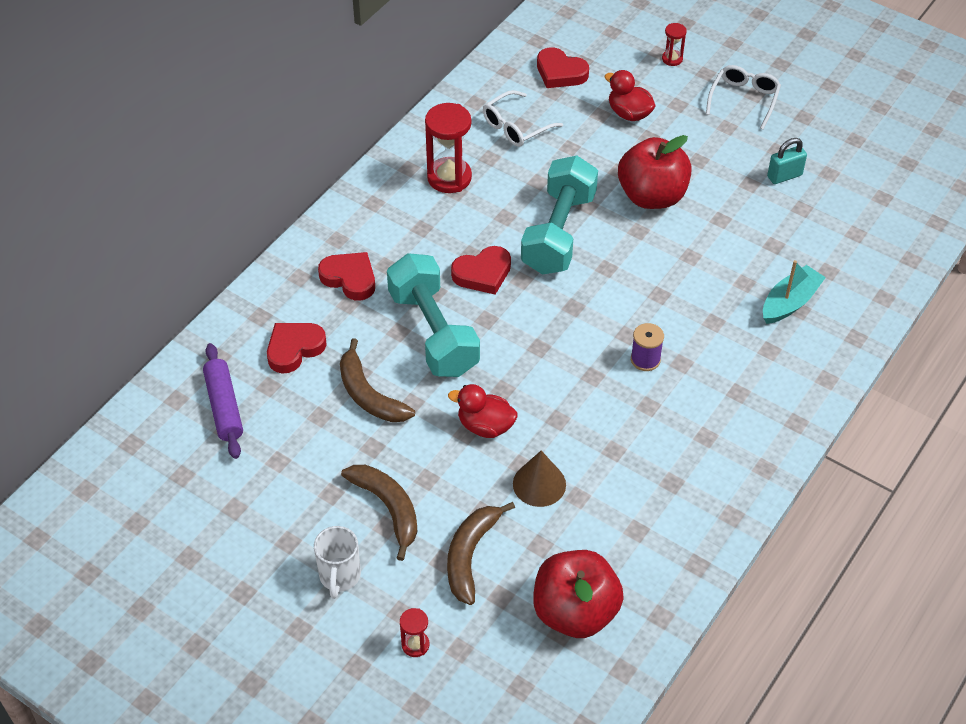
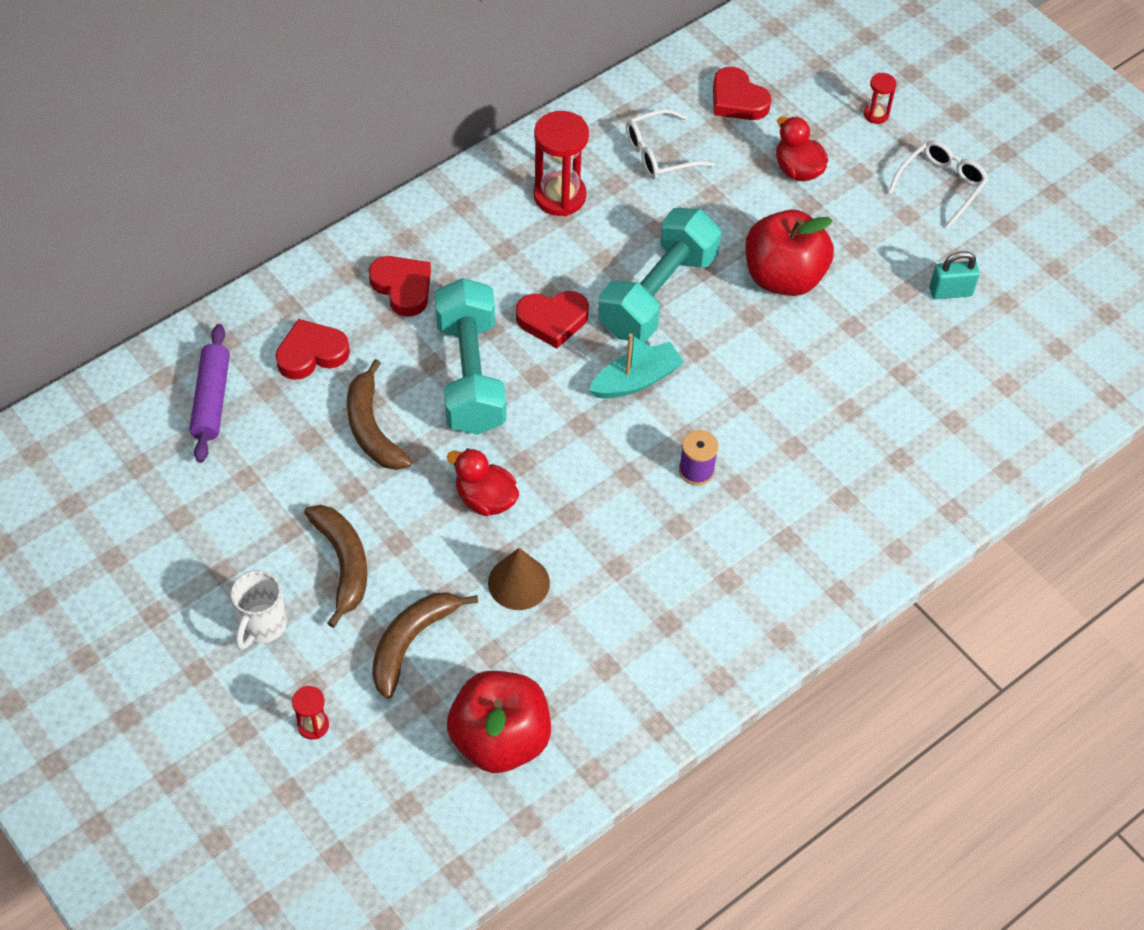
camera: 15 degrees right, 5 degrees up
(789, 302) = (892, 447): turquoise boat -> turquoise boat (636, 380)

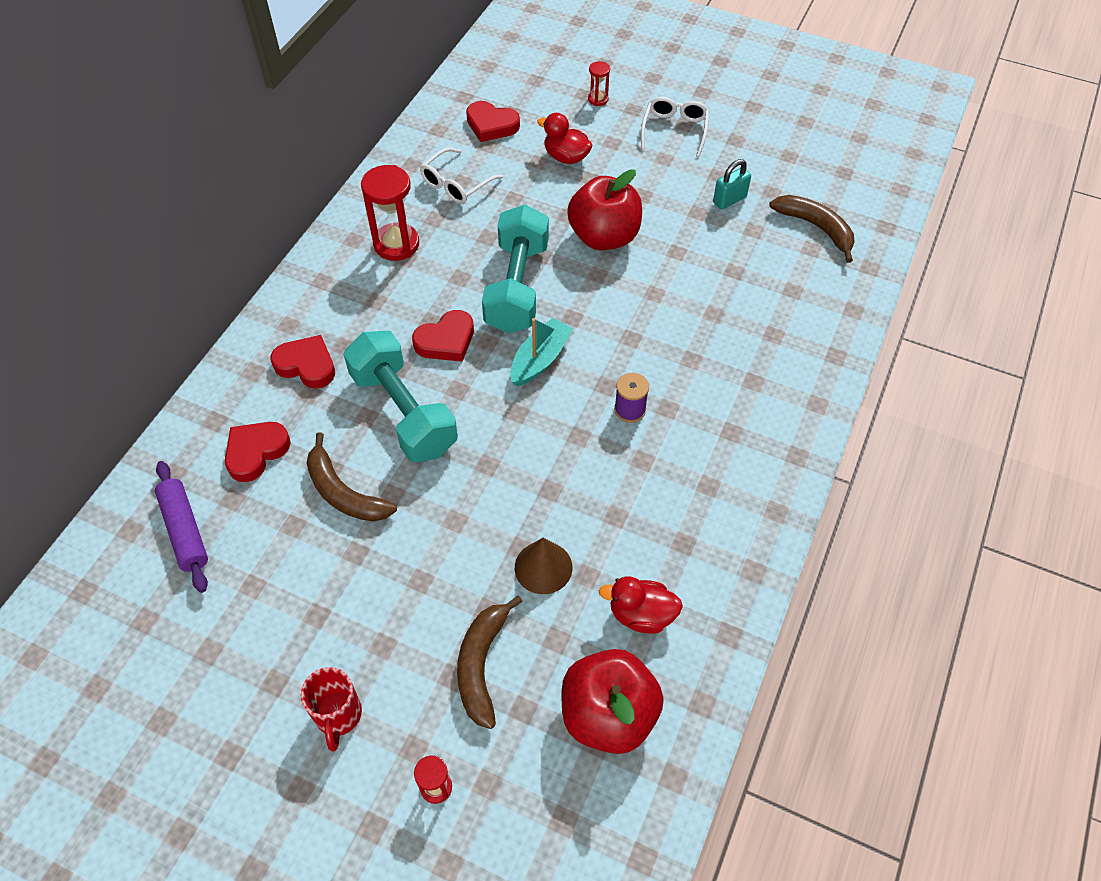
camera: 25 degrees left, 0 degrees up
(262, 625) = (338, 716): white mug -> red mug
(343, 563) = (382, 622): brown banana -> brown banana (816, 228)
(485, 499) = (475, 509): red duck -> red duck (641, 615)

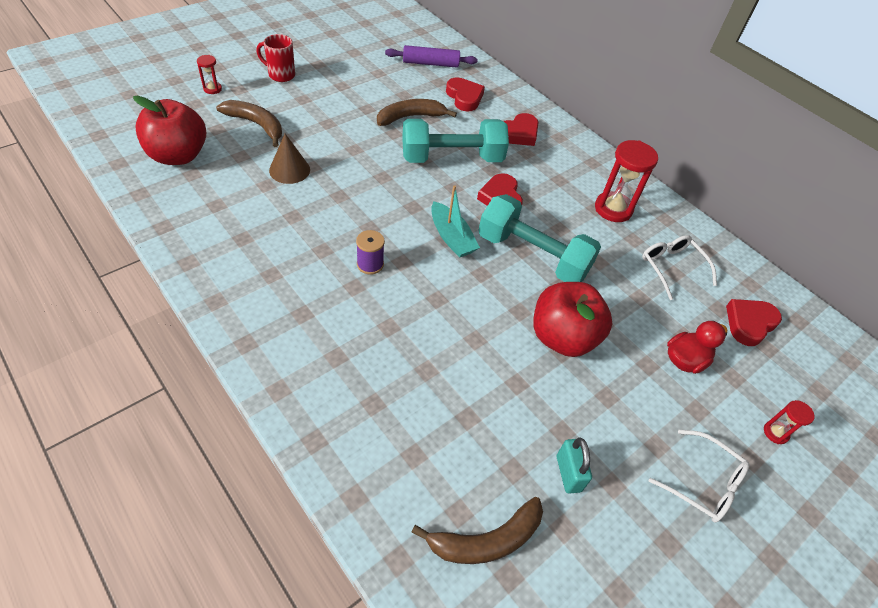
camera: 110 degrees right, 5 degrees down
(641, 615) = (217, 195): red duck -> none

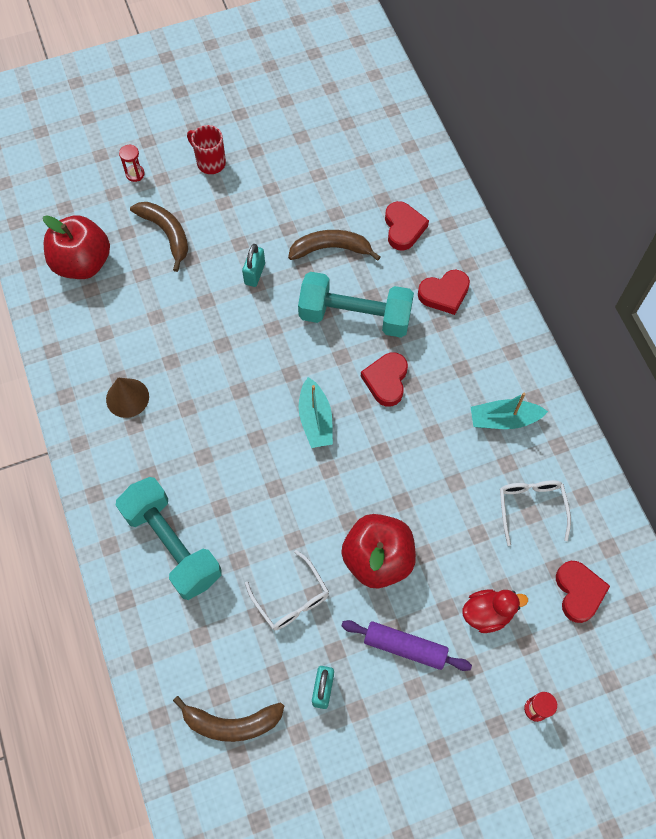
camera: 25 degrees right, 15 degrees up
(289, 170) = (183, 301): brown cone -> brown cone (127, 398)
(350, 142) = (254, 274): none -> turquoise padlock
(370, 264) = (226, 434): purple spool -> none
(430, 63) = (384, 168): purple rolling pin -> purple rolling pin (405, 647)
(532, 255) = (389, 460): turquoise dumbbell -> turquoise dumbbell (172, 544)
(613, 209) = (504, 420): red hourglass -> turquoise boat
(704, 483) = (439, 733): white glasses -> white glasses (291, 598)
(749, 323) = (579, 592): red heart -> red heart turned 105 degrees clockwise

